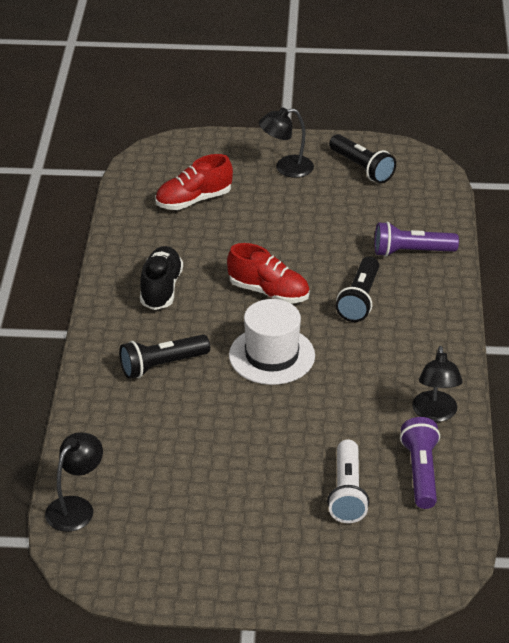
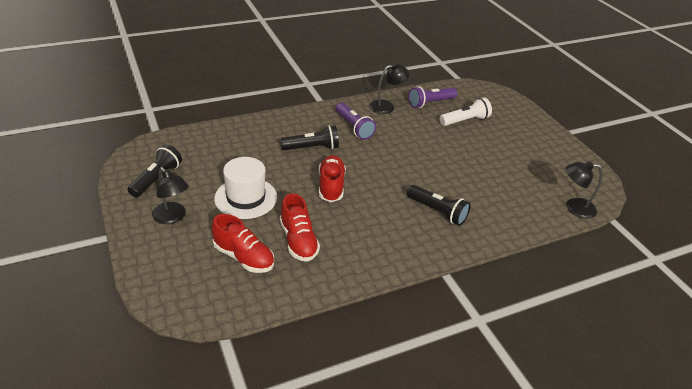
camera: 120 degrees left, 0 degrees up
(161, 289) = (364, 238): black shoe -> none
(191, 241) = (298, 241): none -> red shoe
(272, 355) = (390, 169): white hat -> white hat (246, 198)
(411, 252) = (250, 138): purple flashlight -> purple flashlight (354, 127)

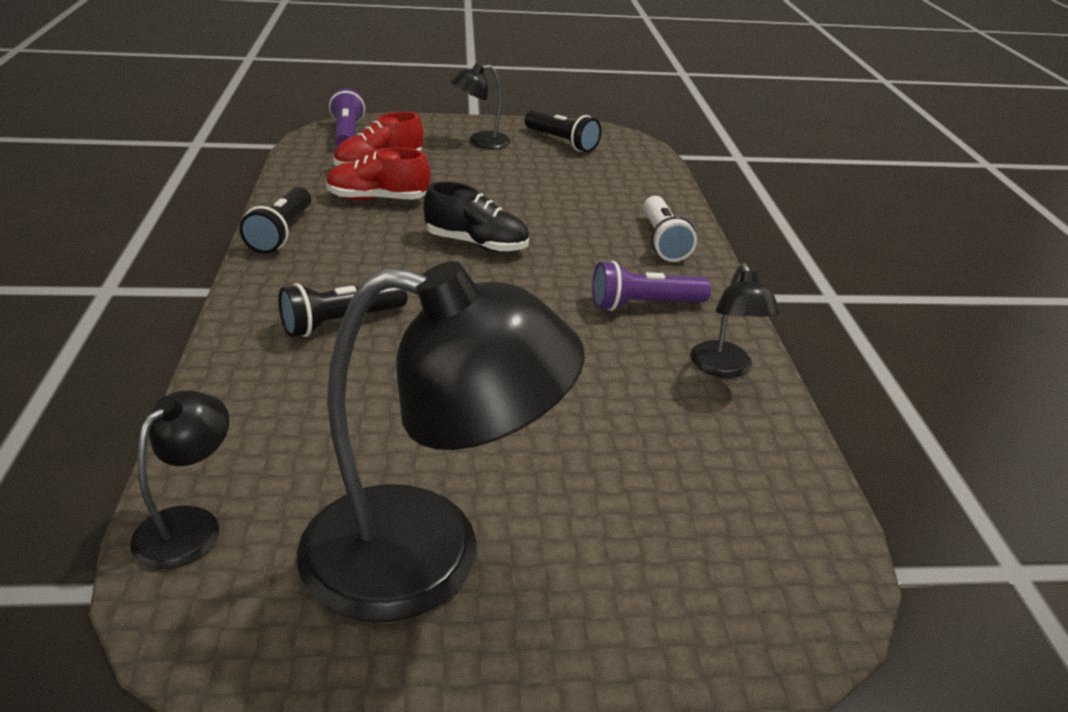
camera: 110 degrees right, 5 degrees down
(246, 198) = (490, 183): white hat -> none
(312, 148) = (589, 250): black flashlight -> black flashlight (281, 233)
(331, 186) = (476, 244): red shoe -> black shoe
(430, 103) = (732, 444): purple flashlight -> purple flashlight (346, 134)
(465, 120) = (634, 478): white flashlight -> white flashlight (663, 241)
(534, 154) = (428, 556): none -> black lamp

